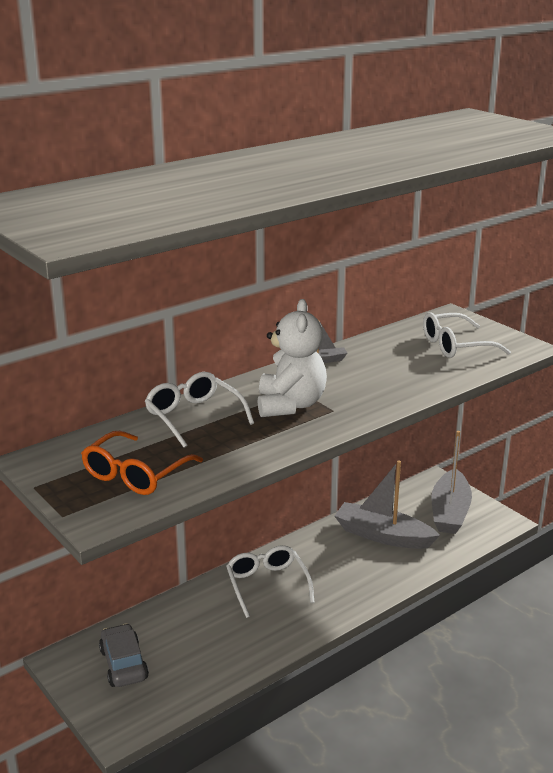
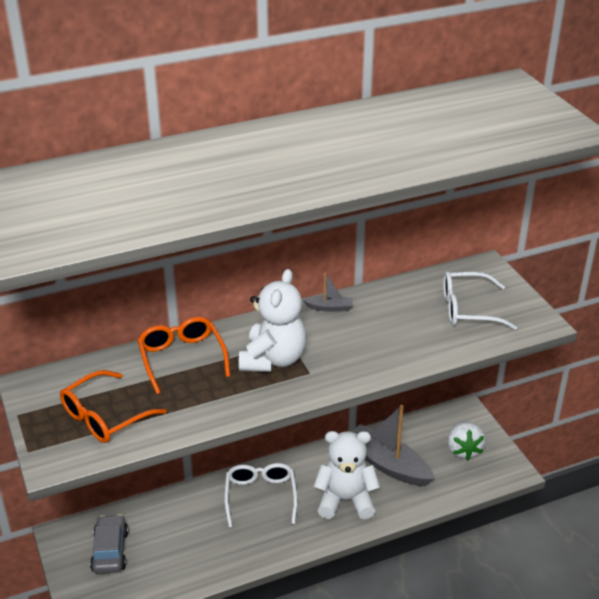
camera: 15 degrees right, 10 degrees up
(194, 417) = (182, 358): white glasses -> orange glasses
(356, 573) = (345, 500): none -> white teddy bear
(449, 512) = (463, 450): grey boat -> white strawberry

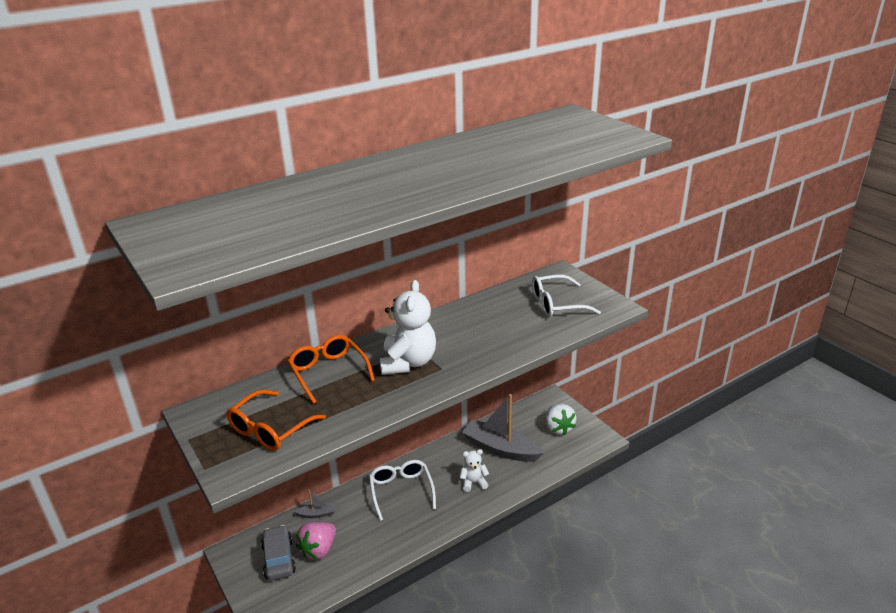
camera: 10 degrees left, 5 degrees down
(155, 548) = (318, 550): none -> pink strawberry
(329, 308) = (444, 317): grey boat -> grey boat (317, 514)
(345, 500) = (473, 482): white teddy bear -> white teddy bear, size x0.54

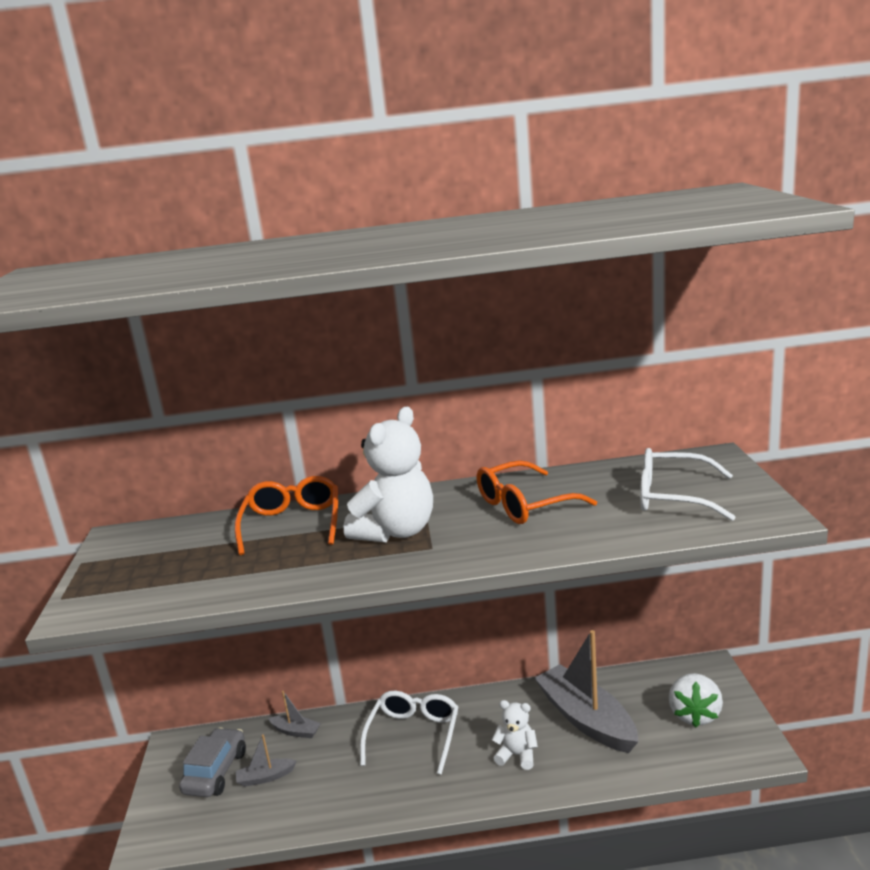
camera: 30 degrees right, 10 degrees down
(270, 429) = (167, 572): orange glasses -> orange glasses (524, 505)
(318, 550) = (265, 777): pink strawberry -> grey boat

